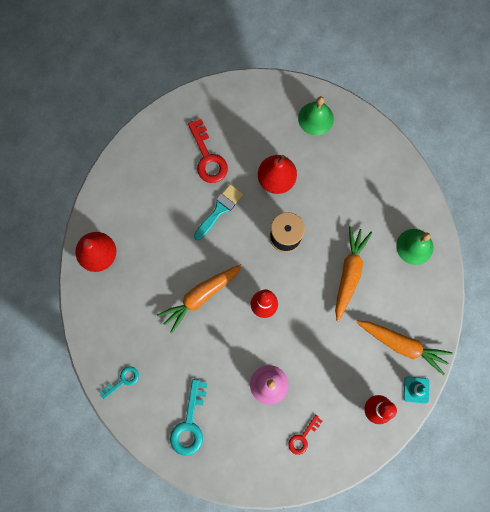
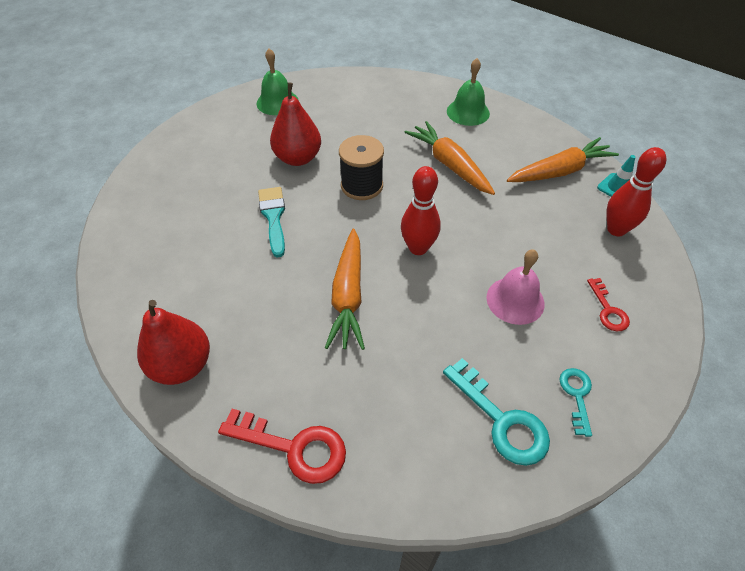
camera: 50 degrees left, 25 degrees down
(123, 380) = (371, 462): turquoise key -> turquoise key (576, 395)
(208, 157) = (210, 192): red key -> red key (294, 447)

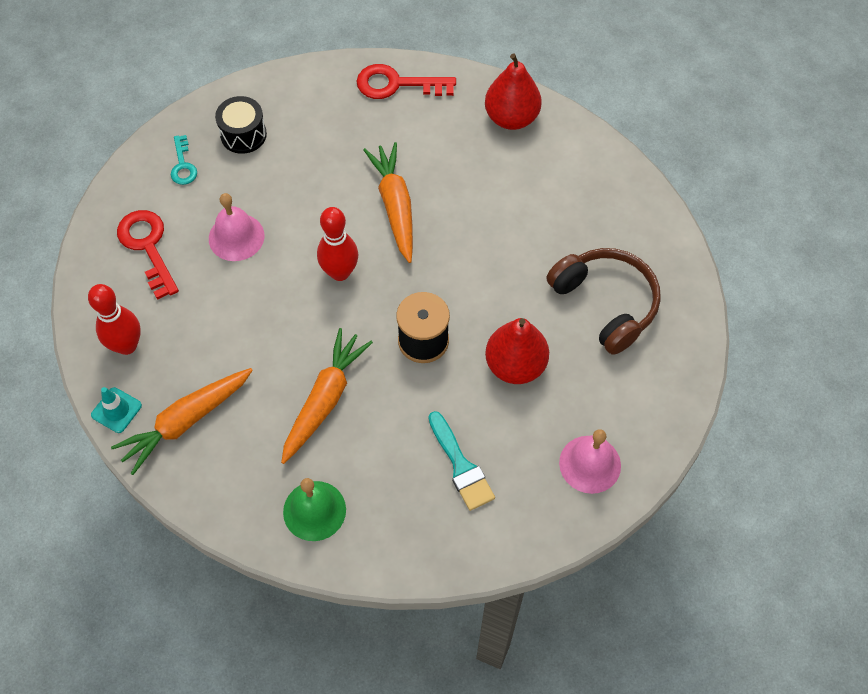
camera: 165 degrees right, 10 degrees up
(205, 181) = (605, 304): none -> brown headphones
(273, 217) = (505, 275): turquoise brush -> turquoise brush (461, 466)
(277, 102) = (590, 464): green bell -> pink bell
(449, 165) = (325, 400): orange carrot -> orange carrot turned 105 degrees counterclockwise
(502, 420) = (243, 134): turquoise key -> black drum
(608, 310) = (147, 247): red key -> red key, size x1.71

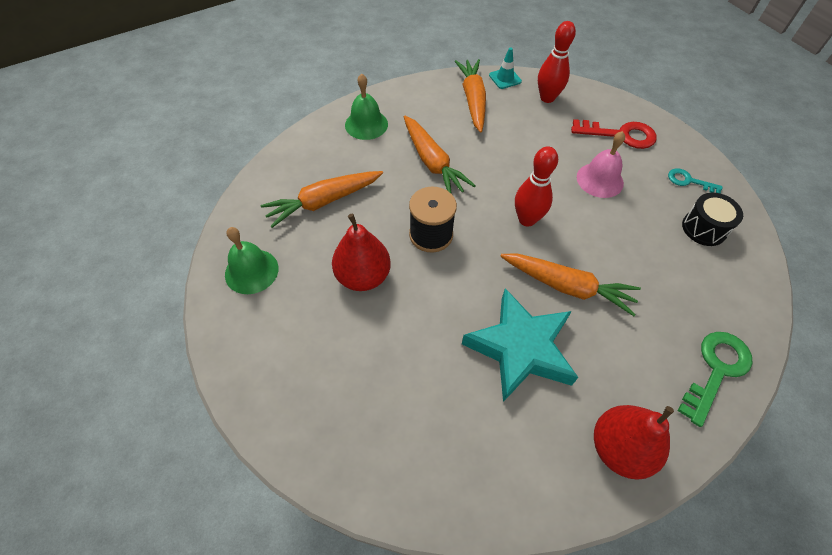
camera: 125 degrees right, 5 degrees down
(396, 84) = (716, 370): red key -> green key
(461, 466) = (323, 202): turquoise brush -> orange carrot
(483, 210) = (520, 348): none -> turquoise star
(590, 464) = (251, 271): pink bell -> green bell
(605, 304) = (358, 378): brown headphones -> none

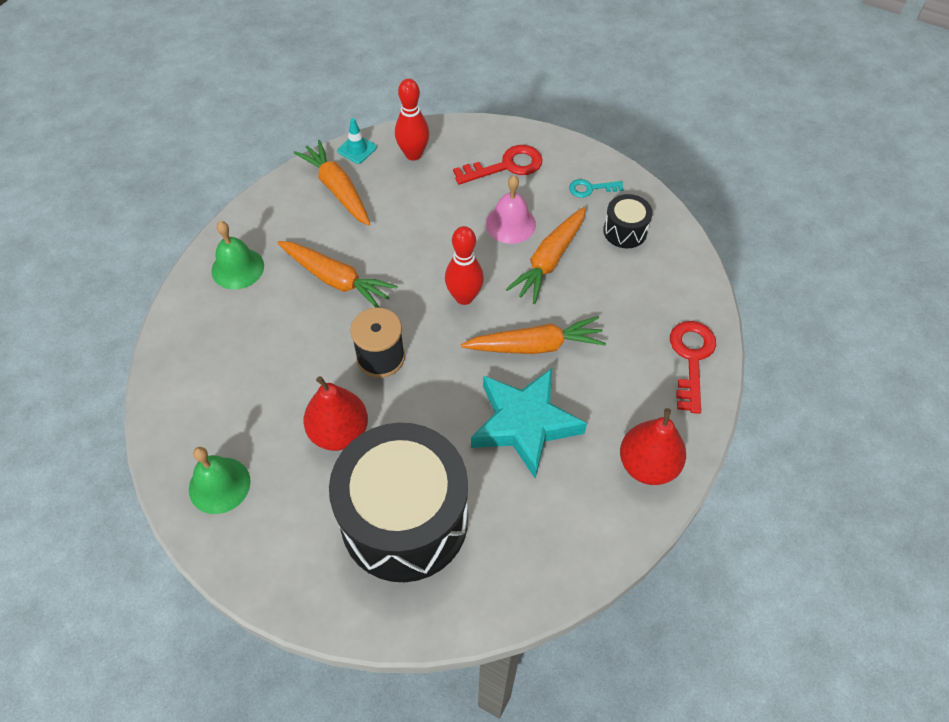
camera: 30 degrees left, 0 degrees up
(323, 202) = (247, 376): orange carrot -> orange carrot (549, 260)
(370, 375) = (404, 520): none -> black drum
(716, 370) = (691, 358): green key -> red key

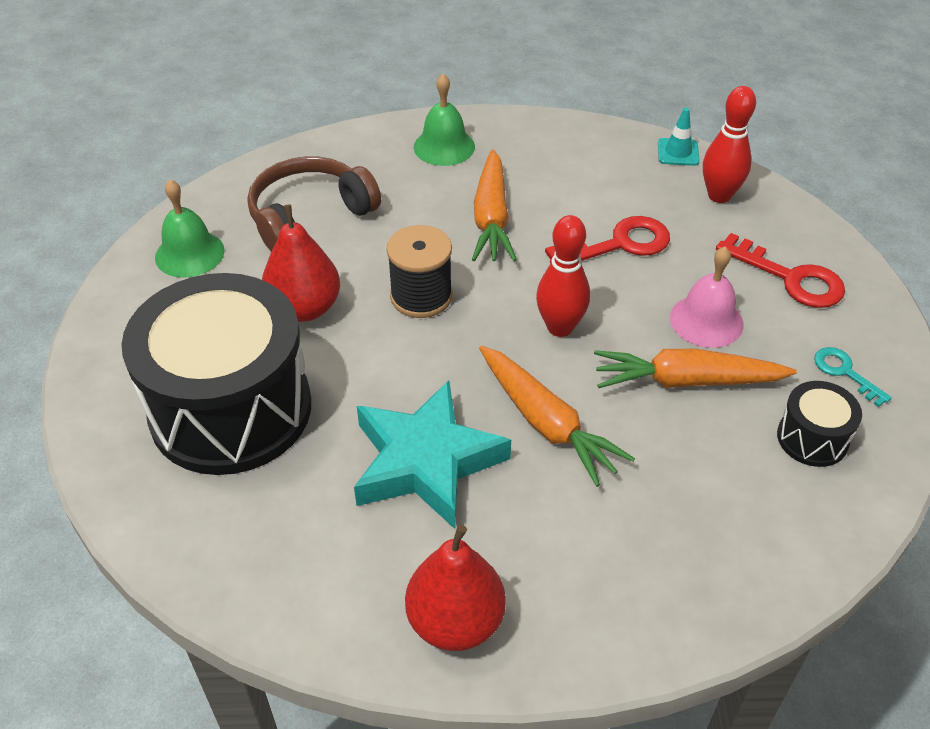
camera: 60 degrees right, 10 degrees down
(243, 386) = (310, 216): none -> brown headphones
(337, 189) = (609, 164): orange carrot -> none
(691, 358) = (668, 605): red key -> red key (619, 244)

